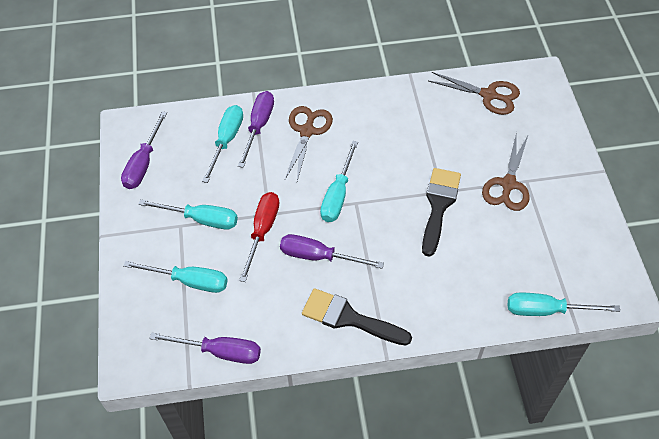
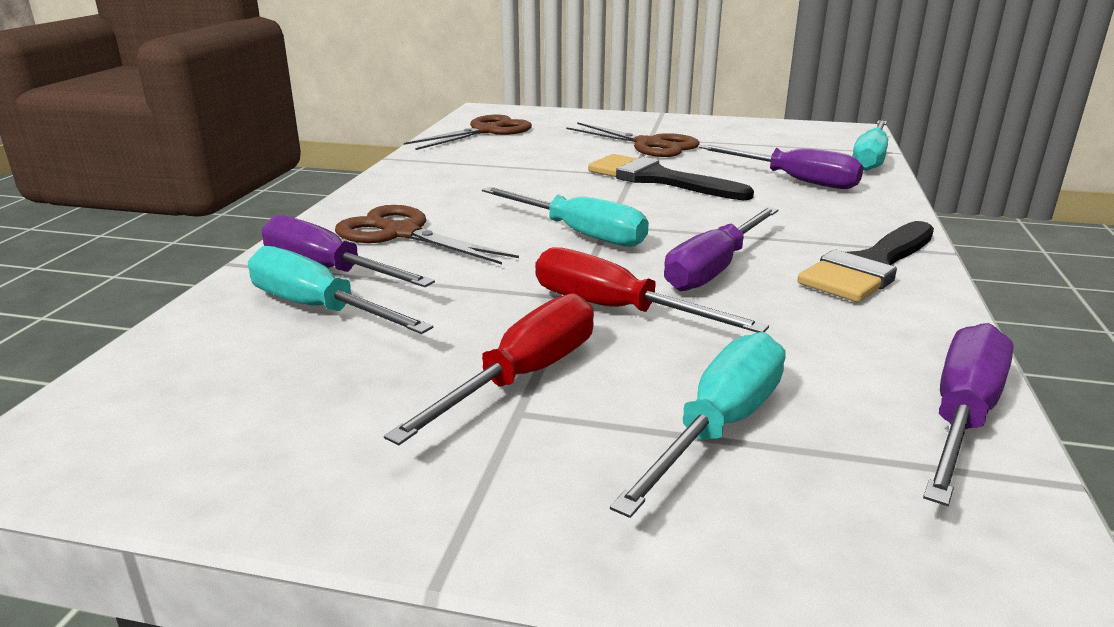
camera: 70 degrees left, 30 degrees down
(143, 163) = (232, 438): purple screwdriver -> purple screwdriver (795, 180)
(201, 219) = (523, 376): turquoise screwdriver -> red screwdriver

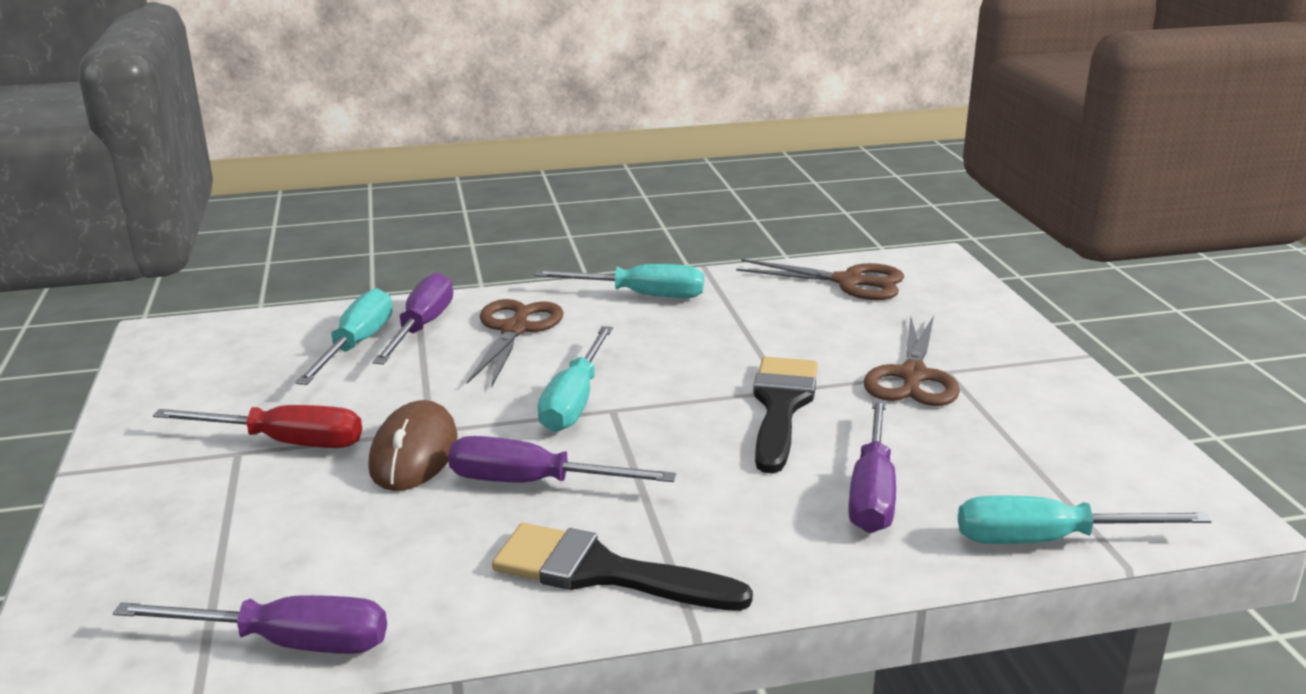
camera: 65 degrees right, 0 degrees up
(615, 309) = (414, 453): red screwdriver -> brown mouse
(719, 426) = (238, 530): turquoise screwdriver -> turquoise screwdriver (640, 295)

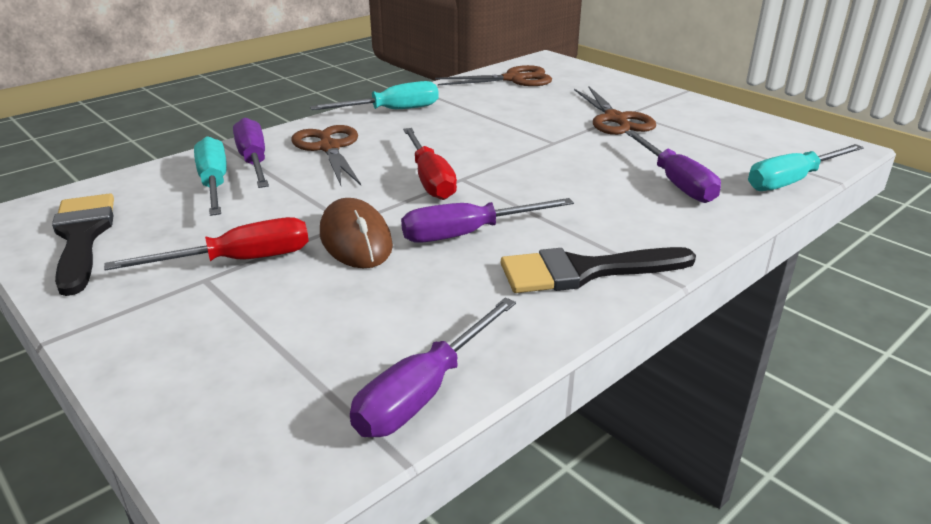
camera: 30 degrees left, 5 degrees up
(287, 643) = (424, 392): purple screwdriver -> purple screwdriver turned 150 degrees clockwise
(575, 401) = (430, 179): turquoise screwdriver -> red screwdriver
(781, 406) = (564, 151): black brush -> black brush (82, 237)

